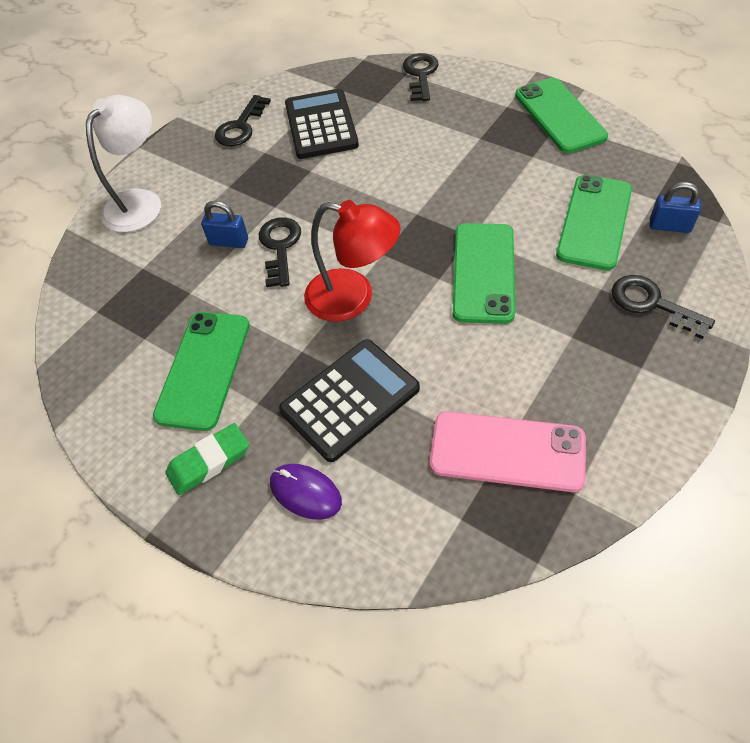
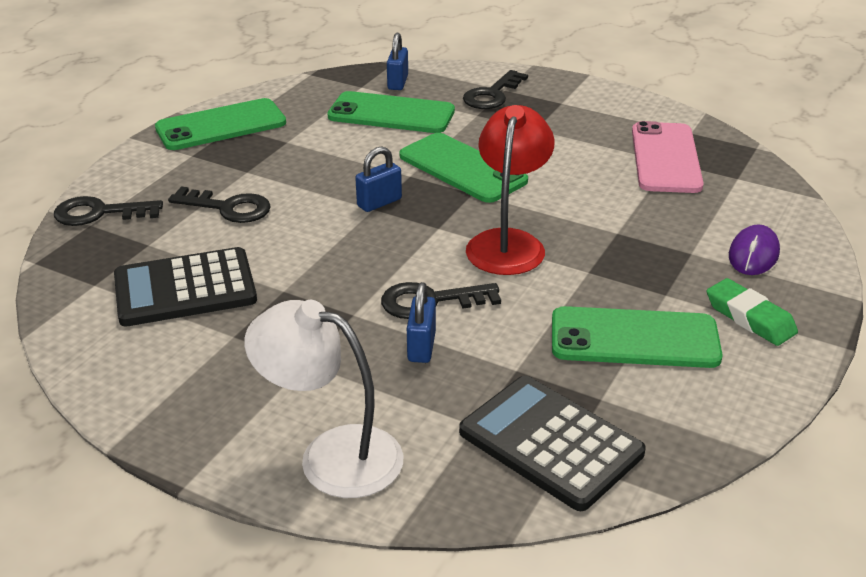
camera: 100 degrees left, 20 degrees down
(240, 127) = (164, 367): black key -> black key (228, 208)
(350, 399) = (641, 236): black calculator -> black calculator (550, 443)
(425, 217) = (379, 202): none -> blue padlock
(484, 272) = (462, 168): green phone -> green phone turned 45 degrees clockwise

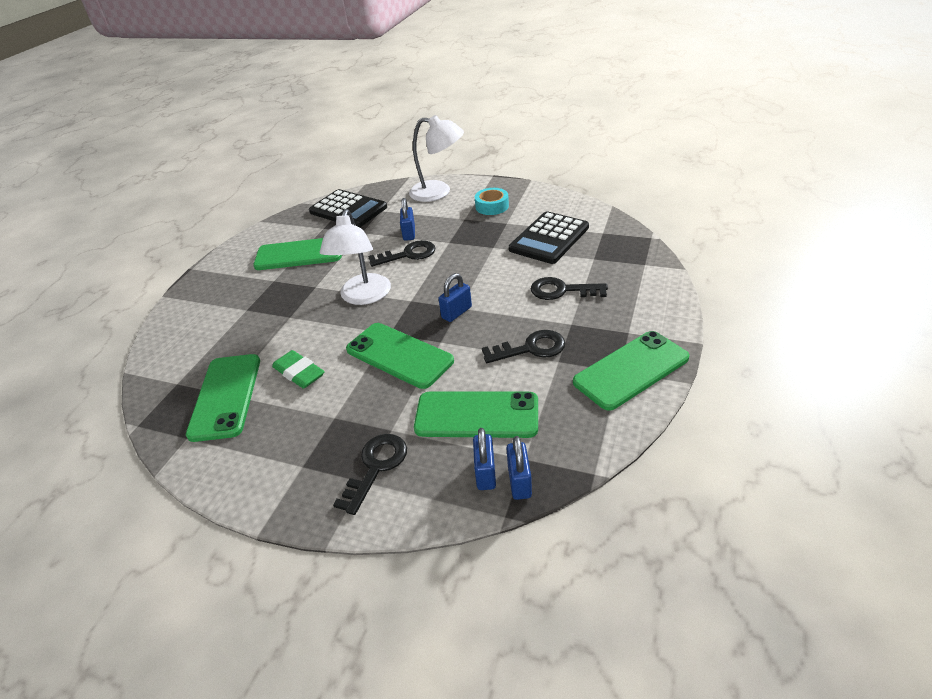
camera: 175 degrees right, 5 degrees up
(99, 213) = (647, 272): black key -> black key (531, 348)
(185, 289) = (549, 238): black calculator -> black calculator turned 150 degrees clockwise
(237, 383) = (492, 206): none -> turquoise tape
(372, 76) = (519, 482): none -> blue padlock
(508, 243) = (363, 297): red lamp -> white lamp
(665, 158) = (226, 396): pink phone -> green phone
(750, 318) = (232, 275): green eraser -> green eraser (299, 373)
(753, 254) = (206, 314): purple mouse -> none

